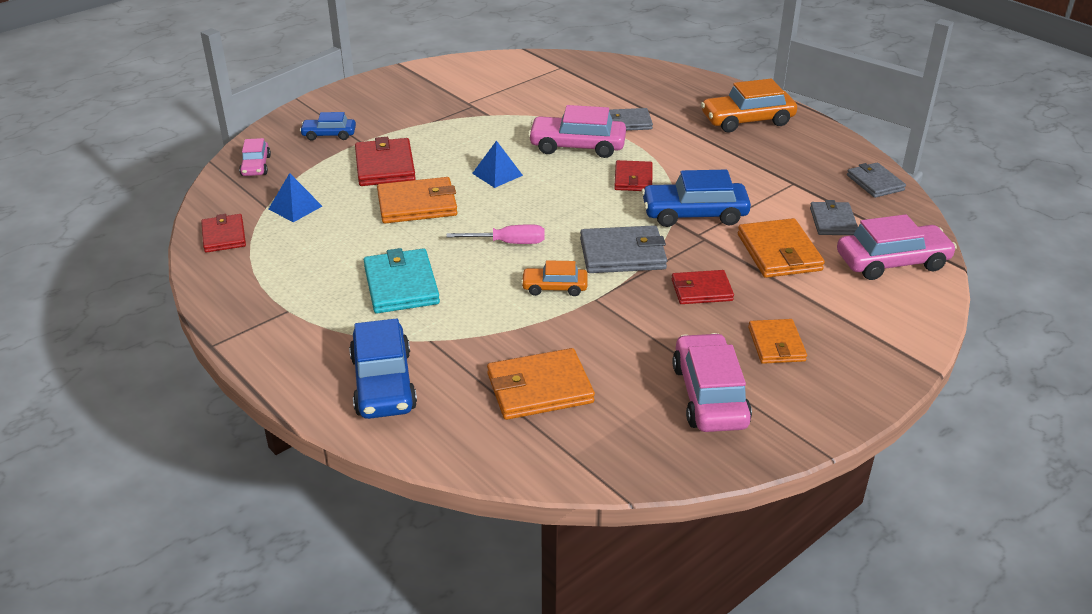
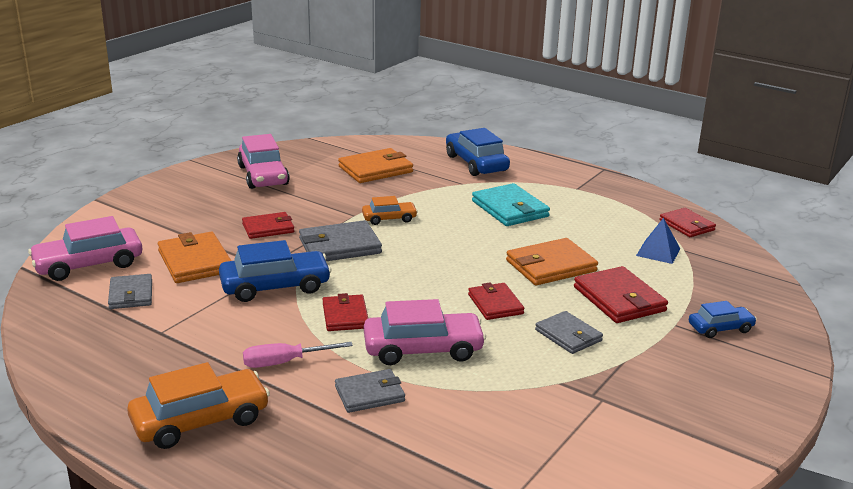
camera: 165 degrees right, 10 degrees down
(256, 166) = (747, 284): pink car -> none
(497, 174) = (495, 304): blue pyramid -> red wallet
(508, 243) = (444, 244): pink screwdriver -> pink screwdriver (284, 362)
(776, 344) = (212, 203): orange wallet -> none
(875, 183) = (60, 343): grey wallet -> grey wallet (568, 335)

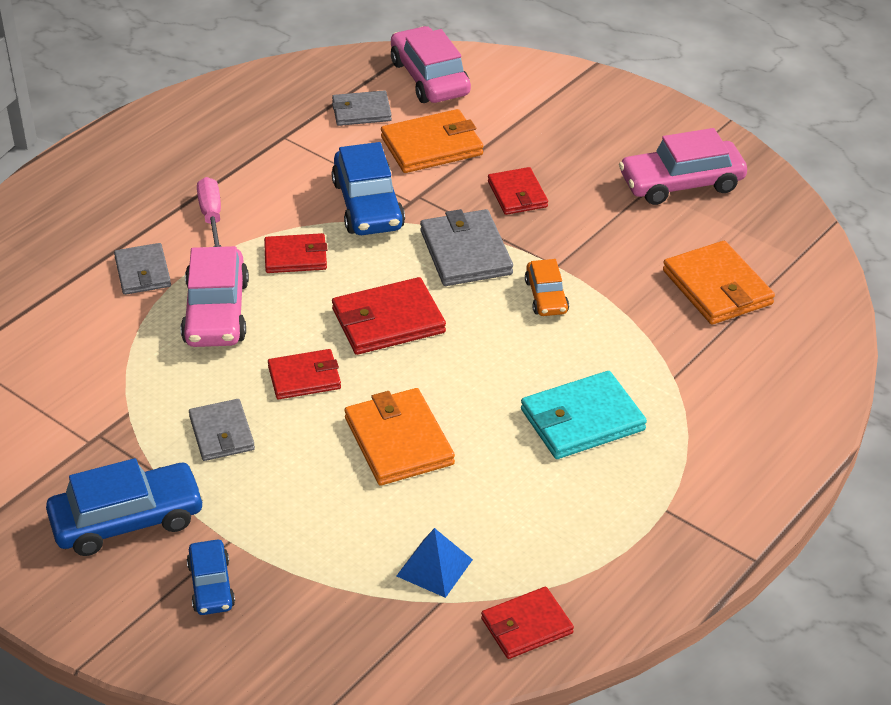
camera: 95 degrees right, 15 degrees up
(200, 420) = (128, 172): orange car -> none
(476, 163) = (757, 398): blue car -> blue car (127, 520)
(568, 335) = (222, 433): grey wallet -> grey wallet turned 75 degrees counterclockwise
(619, 299) = (301, 496): red wallet -> red wallet (388, 321)

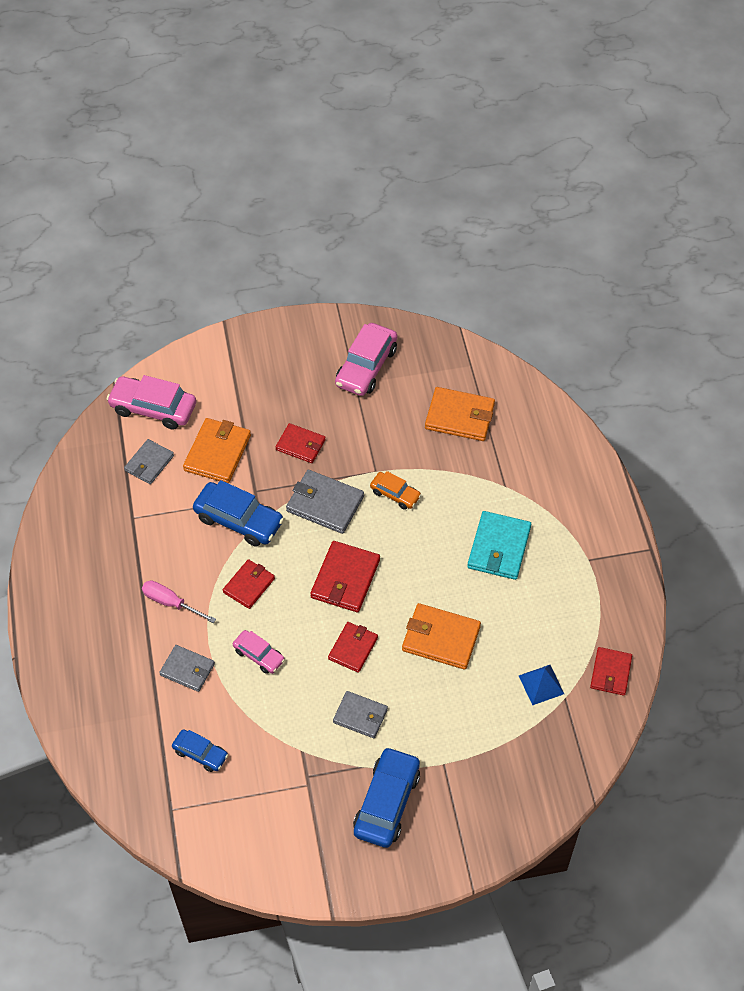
camera: 50 degrees left, 15 degrees up
(211, 585) = (468, 792): blue car -> blue car (200, 753)
(216, 312) = (259, 655): pink car -> pink car, size x0.57

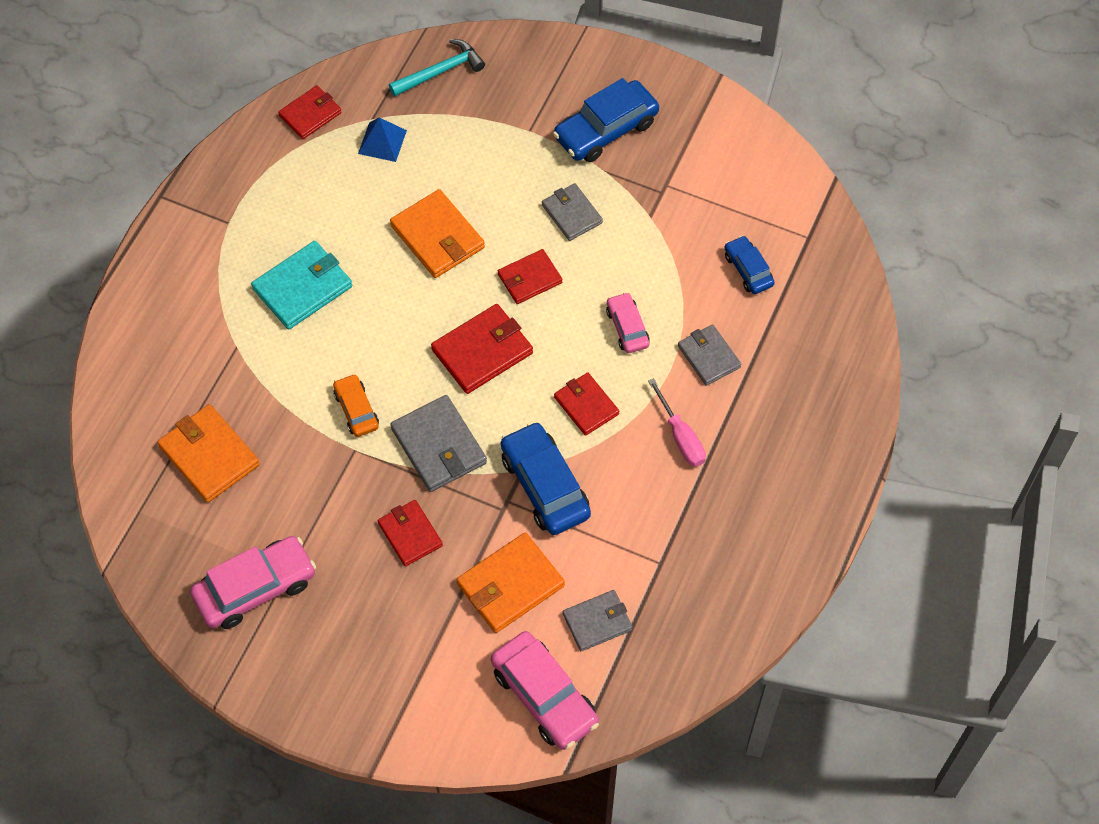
camera: 145 degrees left, 5 degrees up
(249, 585) = (586, 405): red wallet -> red wallet turned 75 degrees clockwise
(550, 770) = (440, 71): none -> turquoise hammer

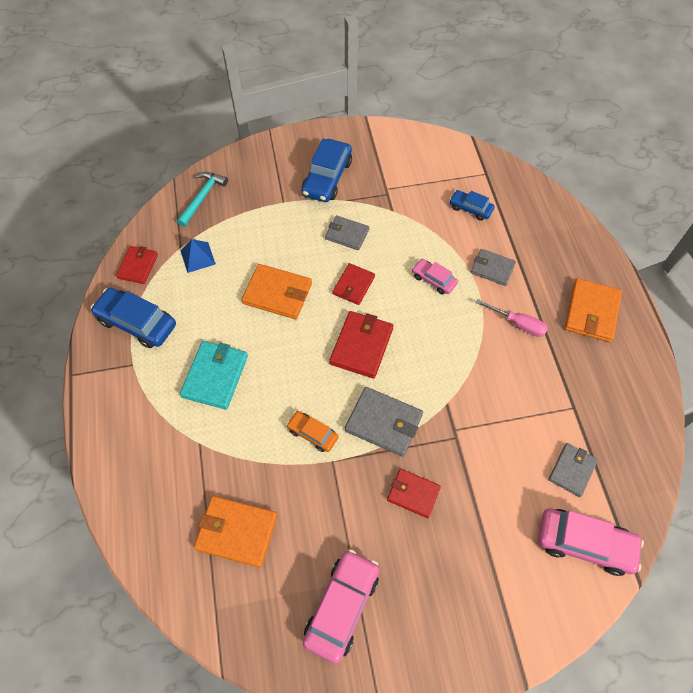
camera: 35 degrees left, 0 degrees up
(510, 585) = (502, 484): orange wallet -> orange wallet (591, 312)
(545, 485) = (468, 405): blue car -> blue car (137, 322)
(586, 405) = (450, 340): red wallet -> none

